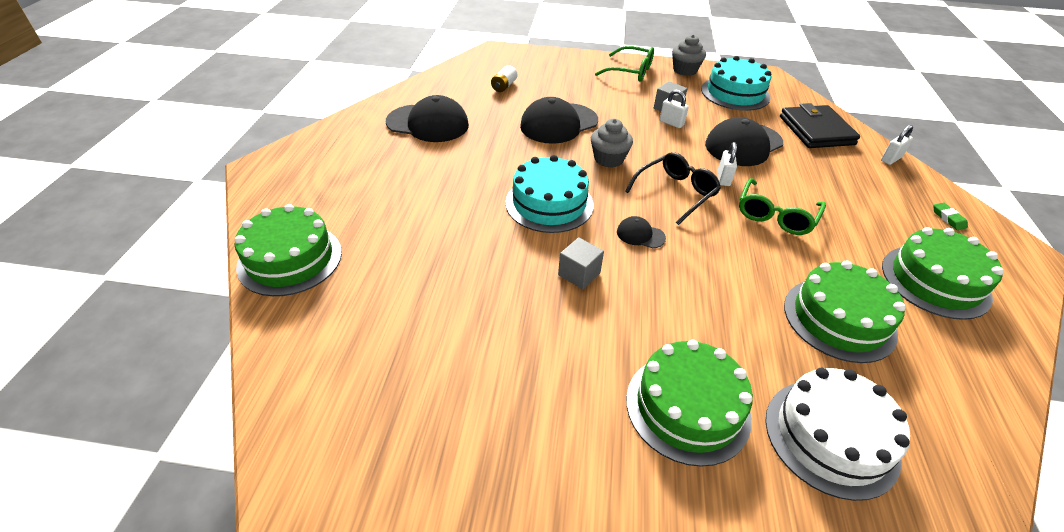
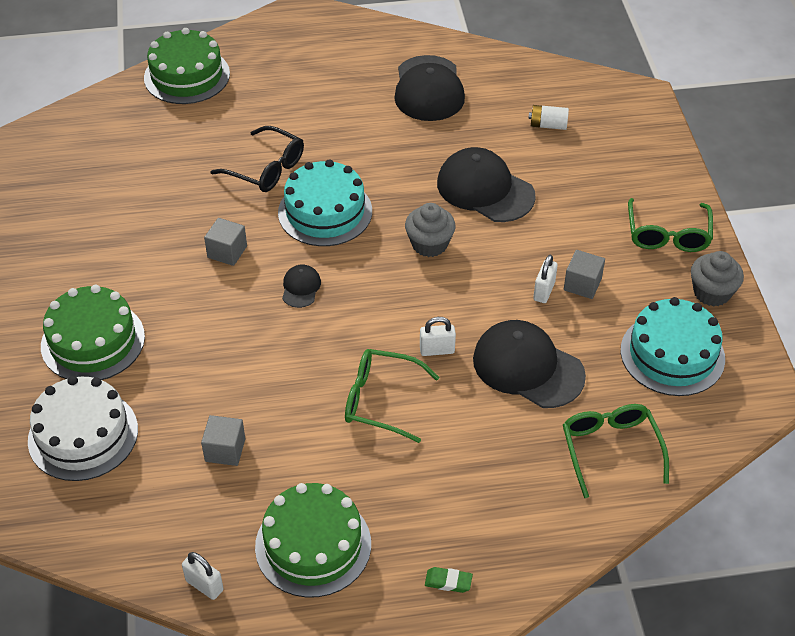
camera: 75 degrees right, 5 degrees up
(676, 193) = (388, 309): black glasses -> black glasses (266, 169)
(816, 130) = (610, 449): black wallet -> green glasses
(839, 319) = (225, 450): green cake -> grey cube
(891, 159) = (573, 535): white padlock -> white padlock (204, 585)
(948, 218) = (448, 582): green eraser -> green eraser turned 45 degrees clockwise

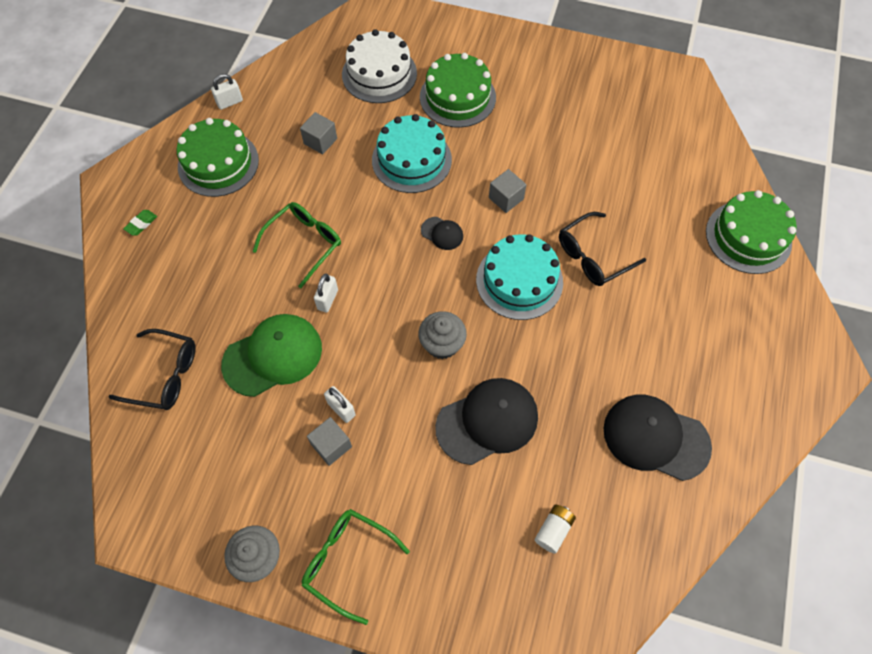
camera: 115 degrees right, 15 degrees up
(527, 367) = (273, 356): black cap -> green cap
(610, 449) = (164, 375): green glasses -> black glasses
(672, 354) = (216, 477): turquoise cake -> turquoise cake (411, 160)

